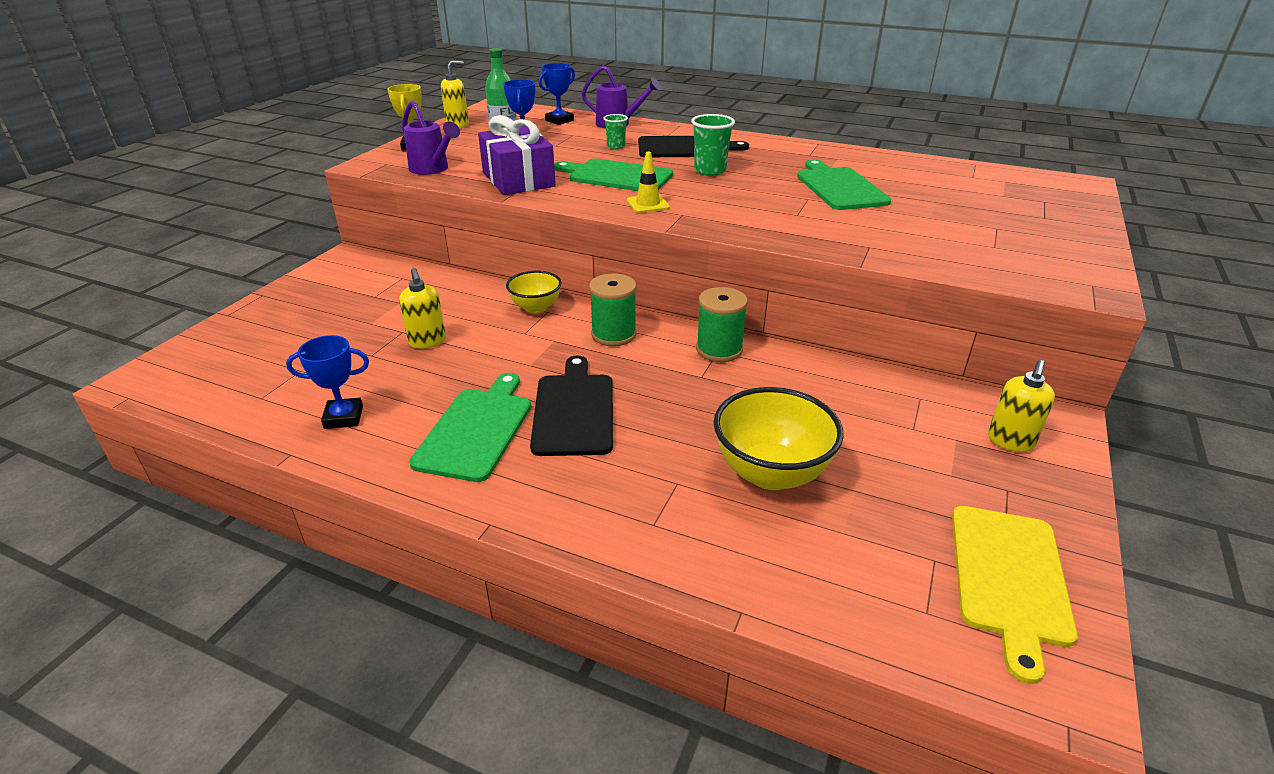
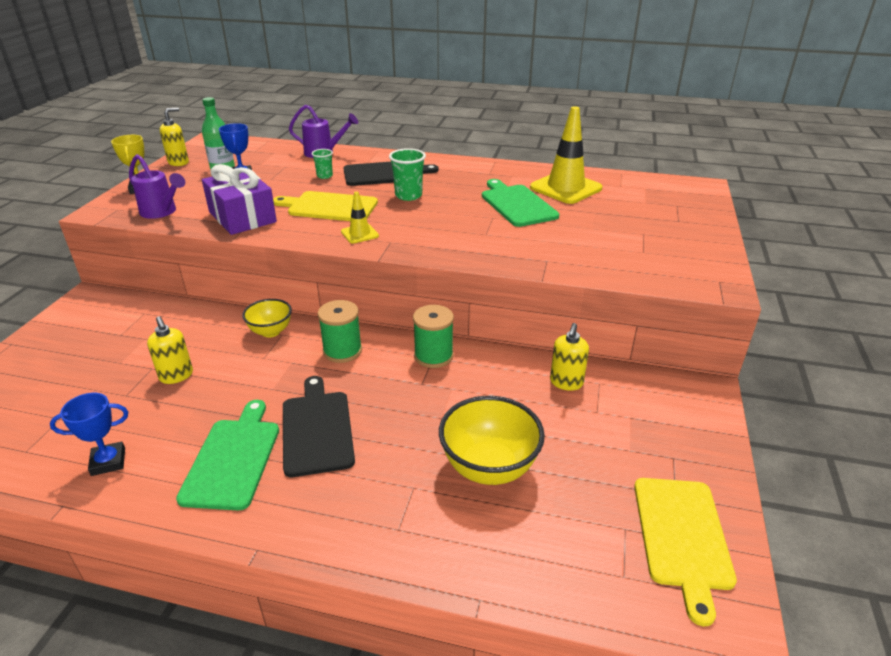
camera: 10 degrees left, 0 degrees up
(559, 120) = (271, 152): blue trophy -> none
(617, 176) = (329, 207): green cutting board -> yellow cutting board
(902, 175) = (565, 188): none -> yellow traffic cone
(1010, 441) = (671, 414): yellow soap dispenser -> yellow soap dispenser (566, 382)

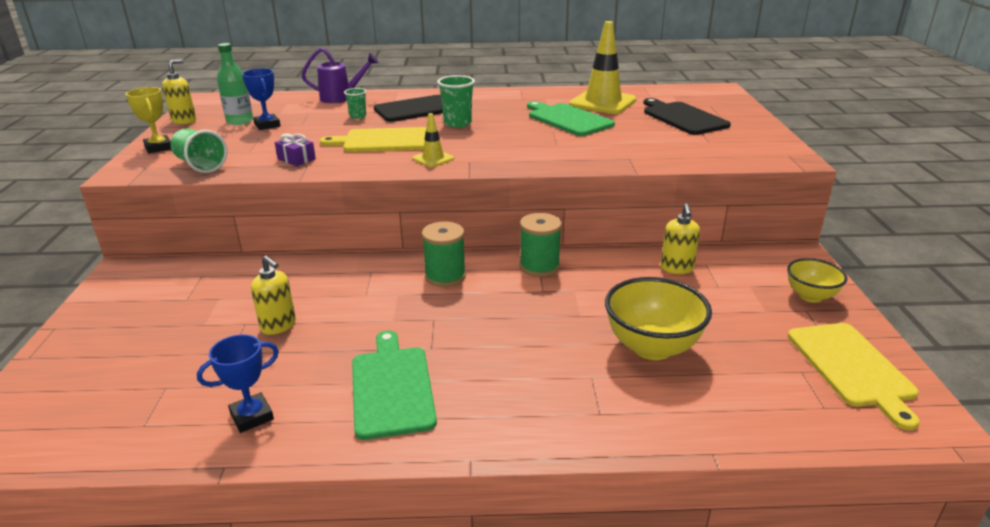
camera: 15 degrees left, 5 degrees down
(162, 212) = (201, 165): purple watering can -> green cup
(242, 217) = (296, 159): purple gift -> purple gift, size x0.46
(271, 331) = (358, 271): yellow bowl -> yellow bowl (810, 296)
(317, 429) = (463, 346): black cutting board -> black cutting board (683, 118)

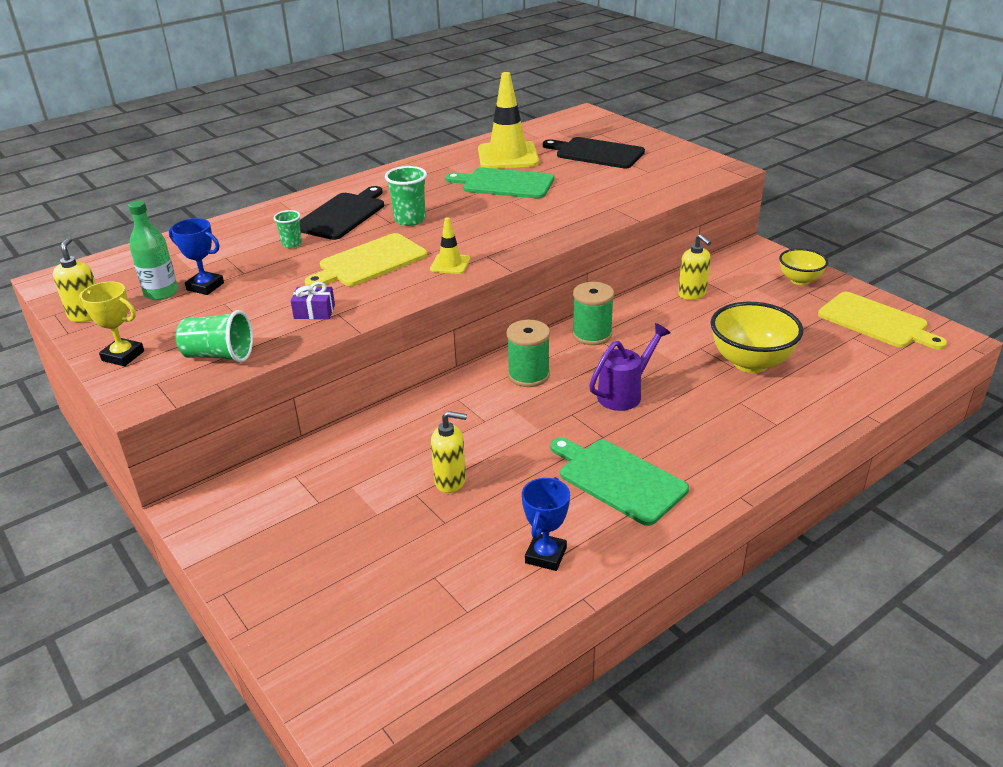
camera: 35 degrees left, 5 degrees up
(341, 98) = (231, 228): purple watering can -> purple watering can (625, 393)

